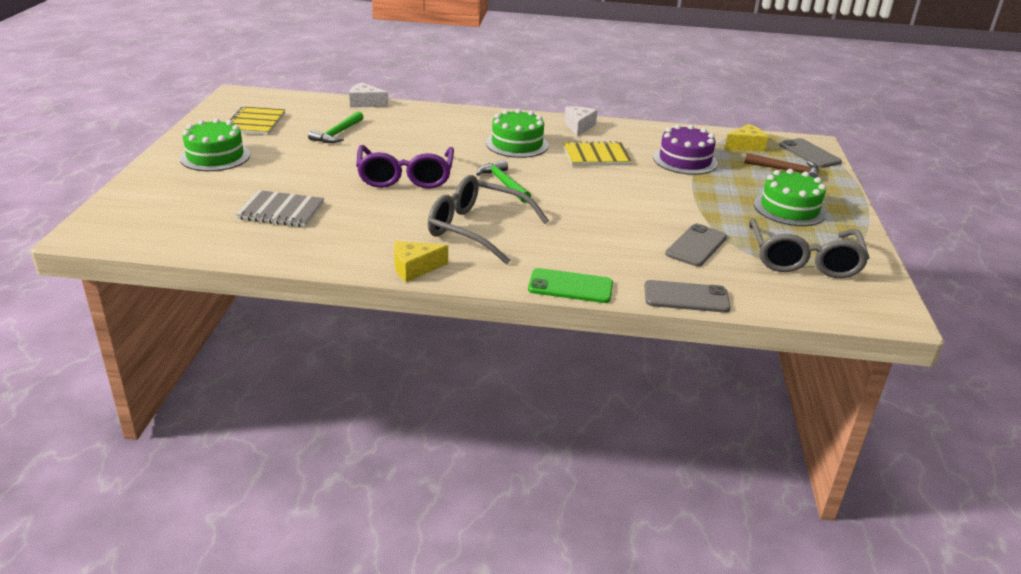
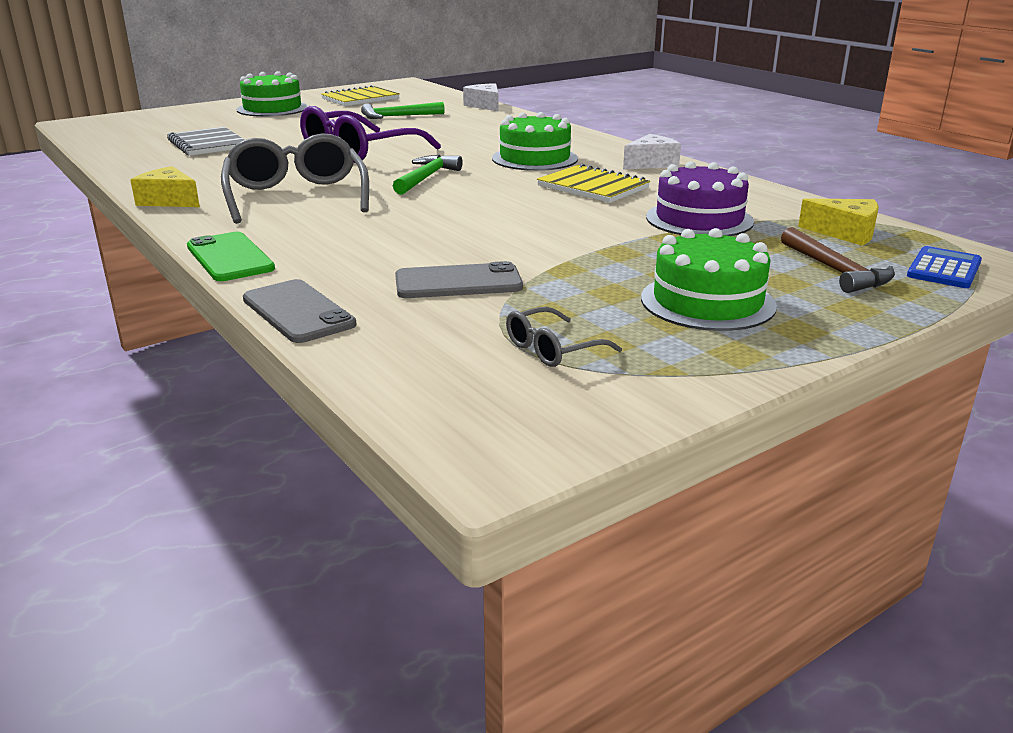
camera: 50 degrees right, 5 degrees down
(803, 260) = (552, 349): grey glasses -> grey glasses, size x0.47
(809, 153) = (944, 269): grey phone -> blue calculator

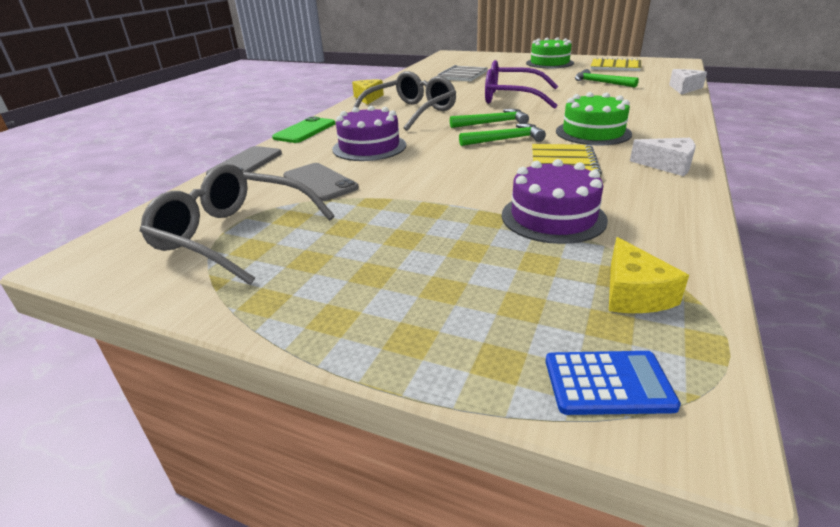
camera: 60 degrees right, 5 degrees up
(384, 239) = (369, 147): none -> purple cake
(488, 186) = (505, 139): none -> green hammer
(552, 349) = (234, 235): grey glasses -> grey glasses, size x2.11
(707, 302) = (361, 265): green cake -> none
(835, 270) = (507, 309): brown hammer -> none

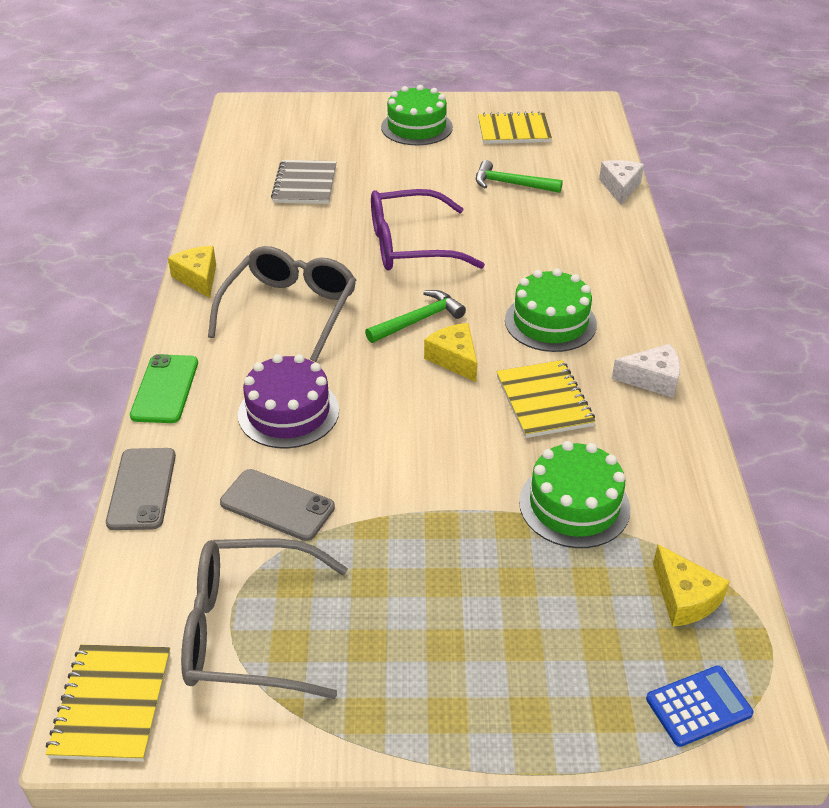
camera: 25 degrees left, 10 degrees up
(104, 252) = (112, 704): none -> yellow notebook
(505, 139) = (454, 359): green hammer -> yellow cheese
(553, 217) = (574, 505): purple cake -> green cake

